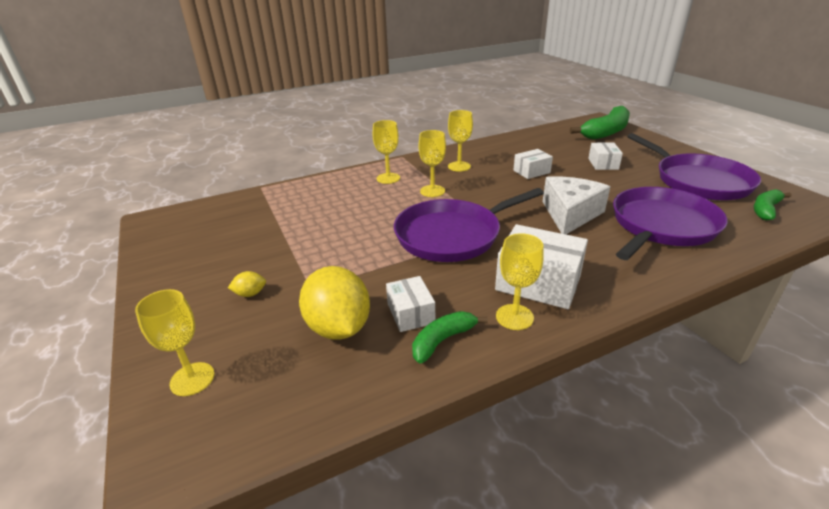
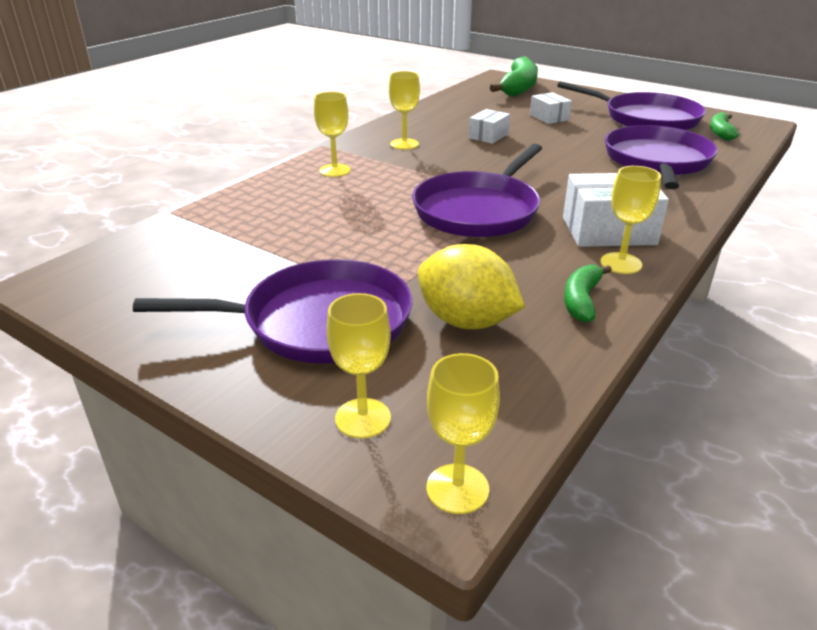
camera: 30 degrees left, 0 degrees up
(250, 294) = (319, 321): yellow lemon -> purple pan
(410, 313) = (523, 288): white box -> none
(432, 191) = (404, 173): yellow goblet -> yellow goblet (457, 488)
(570, 214) = (570, 167): white cheese -> none

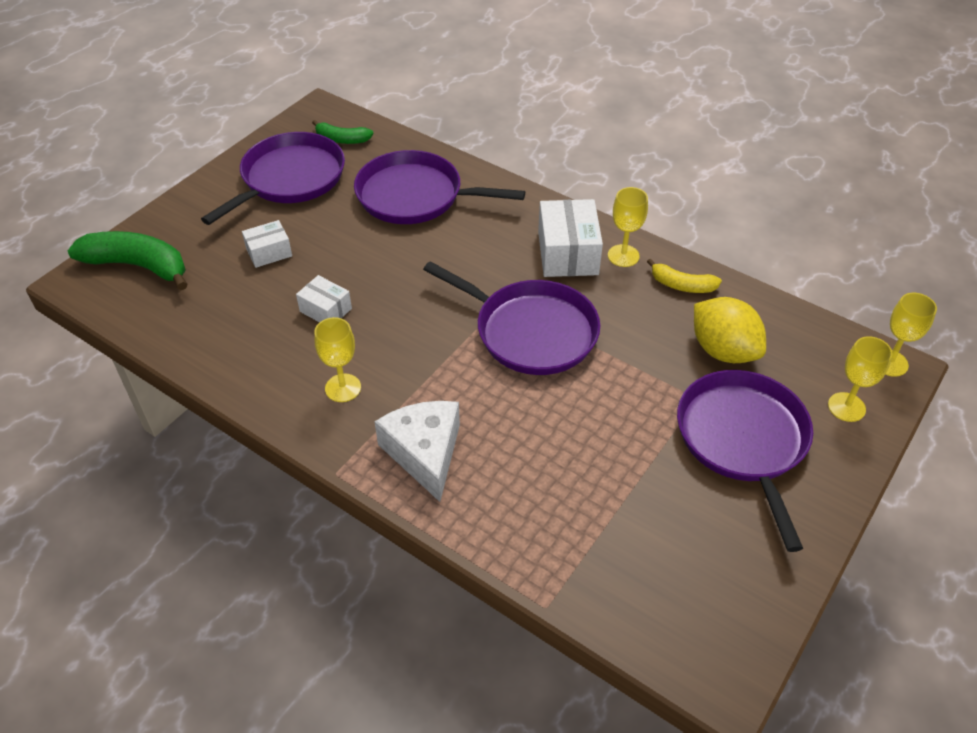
camera: 90 degrees left, 15 degrees up
(334, 170) = (424, 453): yellow goblet -> white cheese
(466, 321) = (723, 350): yellow lemon -> yellow lemon turned 75 degrees counterclockwise
(581, 300) = (682, 285): green banana -> yellow banana

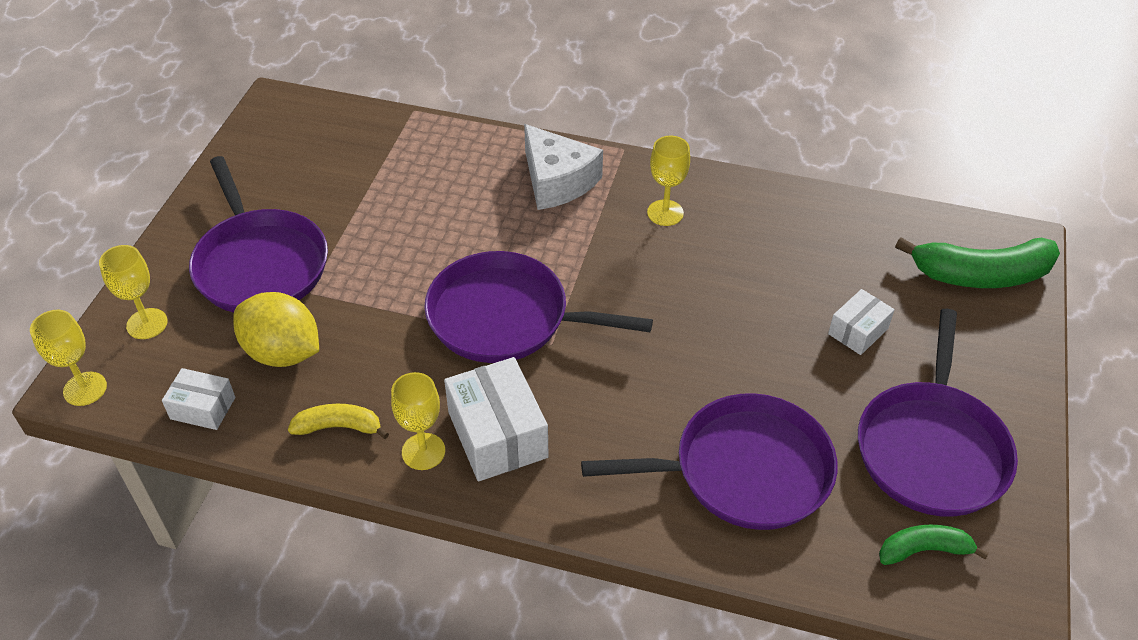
camera: 160 degrees right, 0 degrees up
(325, 310) = (739, 281): white box -> white box (203, 408)

